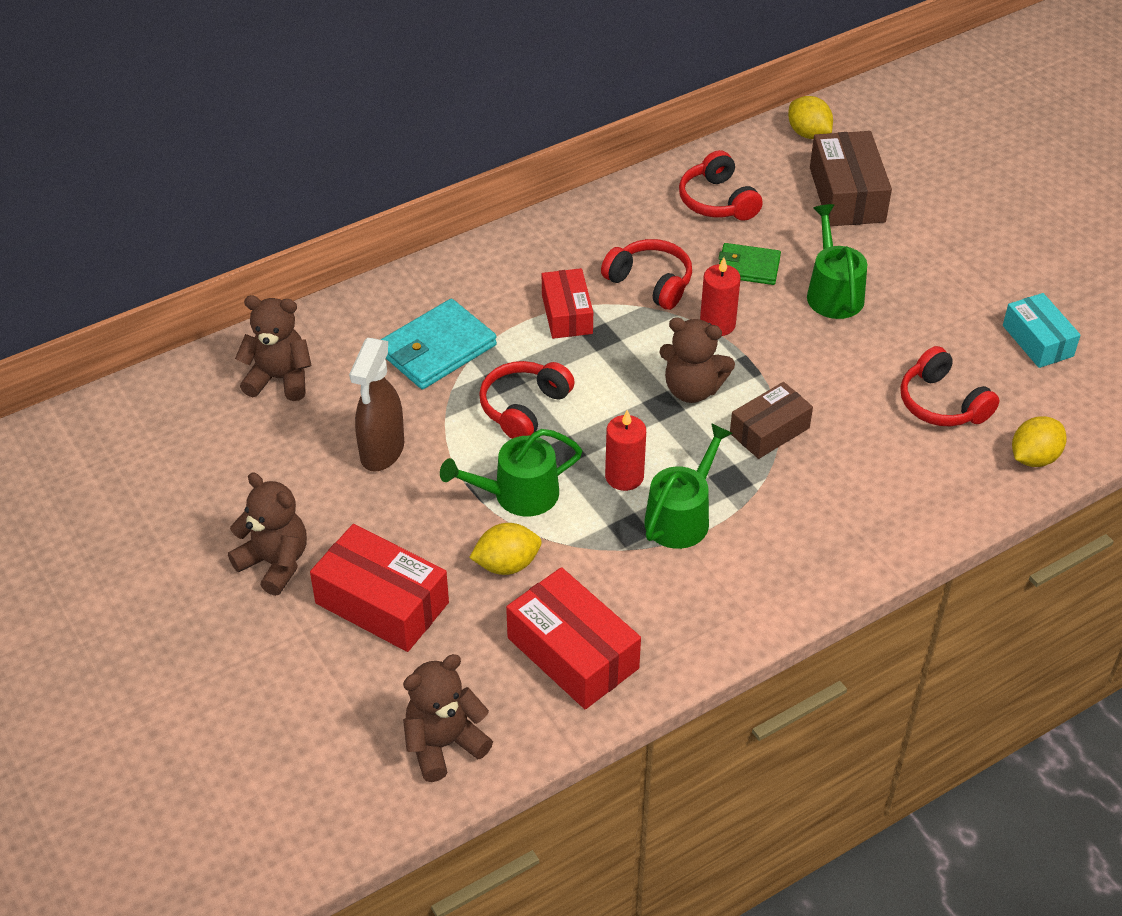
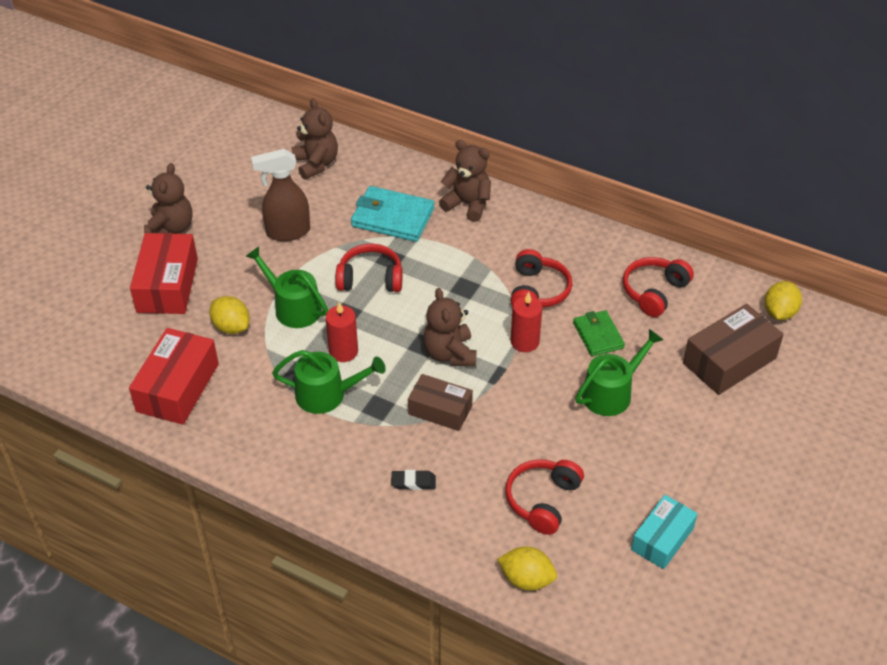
camera: 60 degrees right, 0 degrees up
(444, 744) = (76, 358): brown teddy bear -> brown teddy bear (468, 204)
(567, 314) = (472, 262): red box -> none
(857, 493) = (413, 482): none -> black eraser

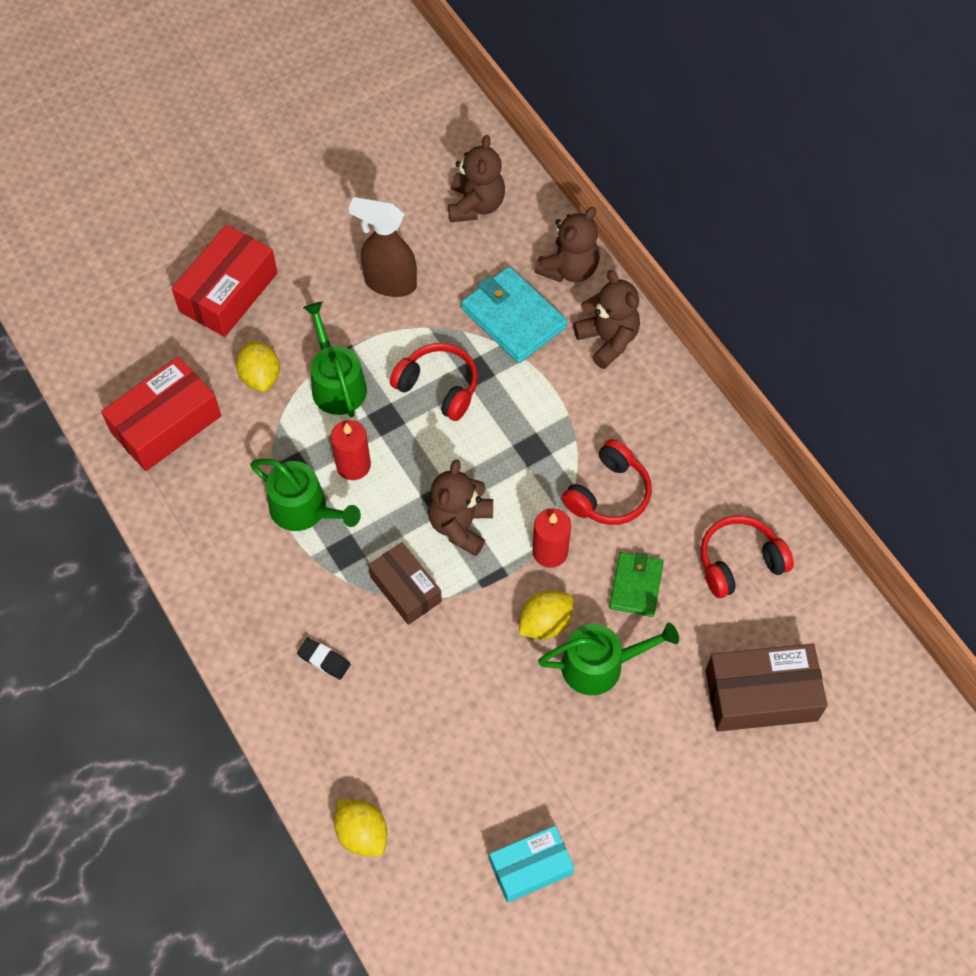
camera: 30 degrees right, 15 degrees up
(171, 228) = (274, 219): brown teddy bear -> brown teddy bear (569, 269)
(542, 500) = (438, 753): red headphones -> none
(779, 312) = (866, 664): yellow lemon -> yellow lemon (545, 623)

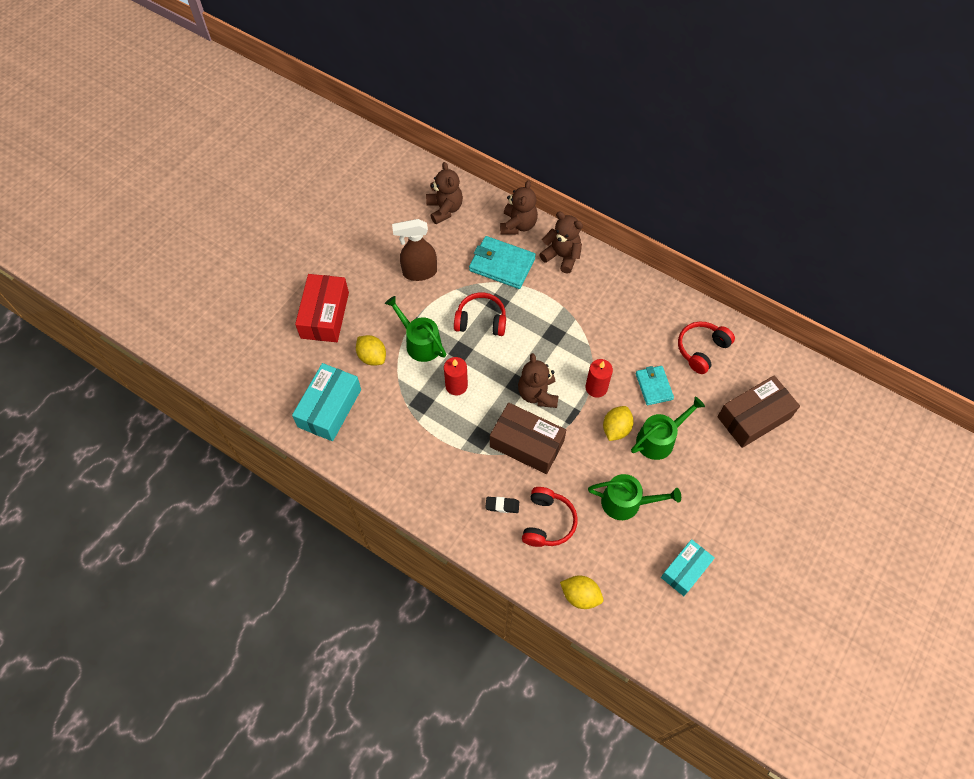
camera: 25 degrees left, 0 degrees up
(166, 424) = (329, 408): red box -> turquoise box
(304, 509) = (441, 423): green watering can -> green watering can (626, 502)
(405, 589) = (526, 444): brown box -> brown box, size x1.52
(608, 494) = (610, 342): red headphones -> red headphones (547, 522)
(636, 585) = (654, 386): green wallet -> turquoise wallet

